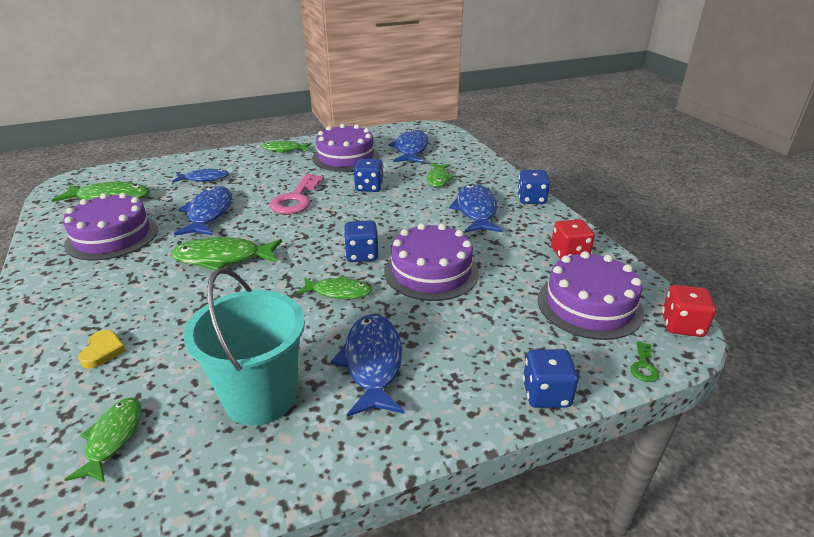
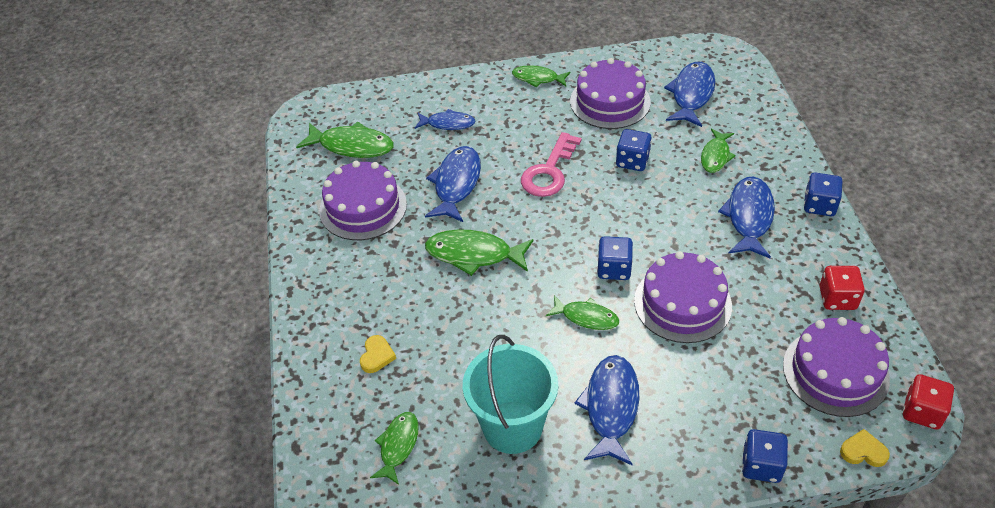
camera: 15 degrees right, 15 degrees up
(643, 366) = (863, 451): green key -> yellow heart

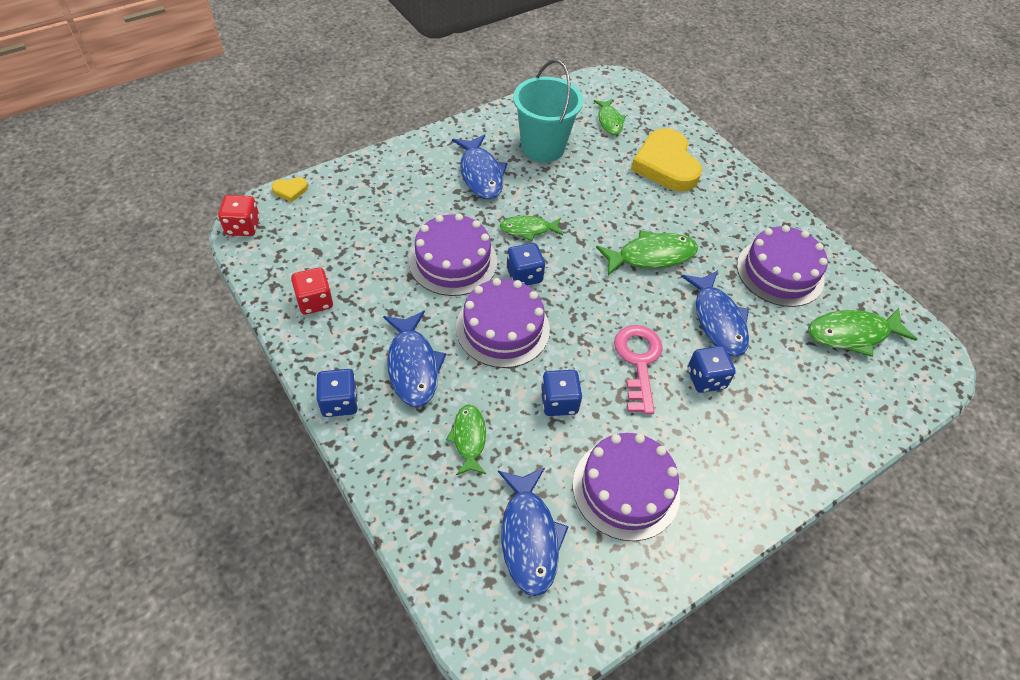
camera: 150 degrees right, 5 degrees up
(377, 356) = (666, 165): yellow heart -> yellow heart, size x2.40
(448, 124) = (783, 393): blue fish -> none
(537, 78) = (735, 501): green fish -> none
(761, 465) = (363, 165): blue dice -> blue dice (706, 379)
(835, 372) = (313, 239): purple cake -> purple cake (502, 328)

